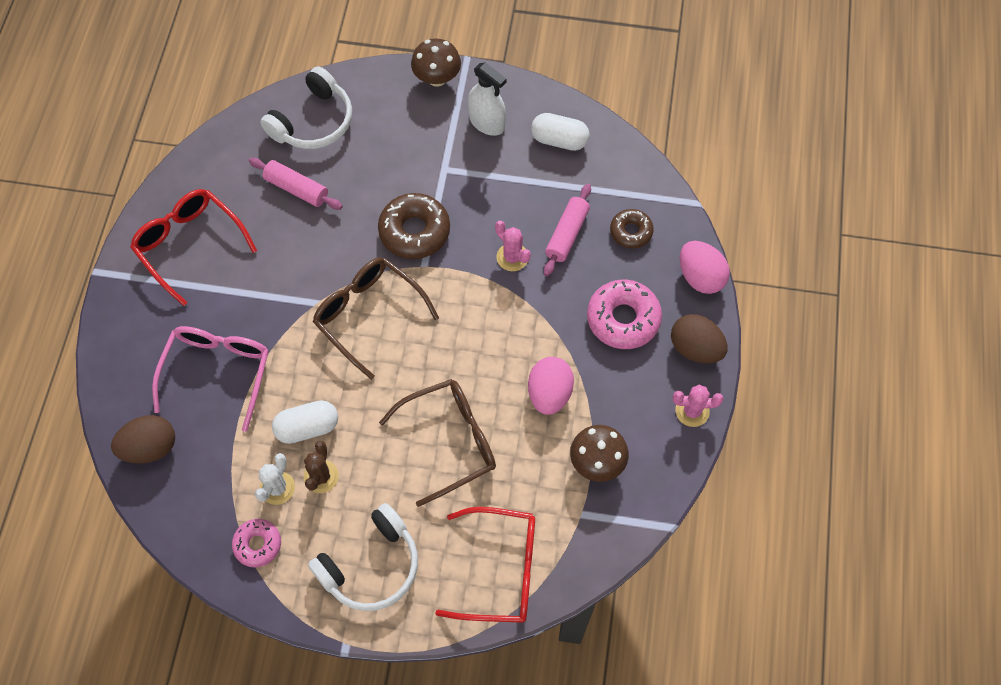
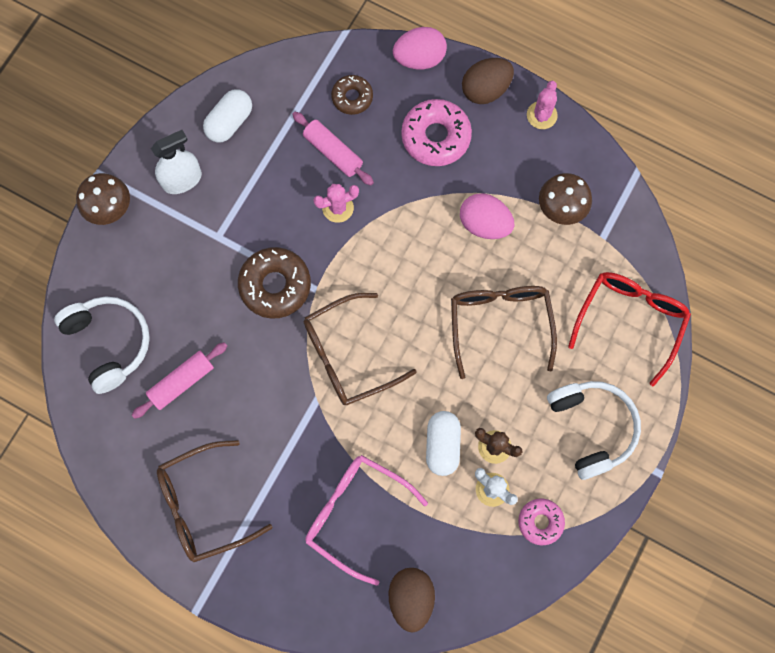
camera: 70 degrees left, 10 degrees up
(189, 245) = (203, 505): red glasses -> brown glasses

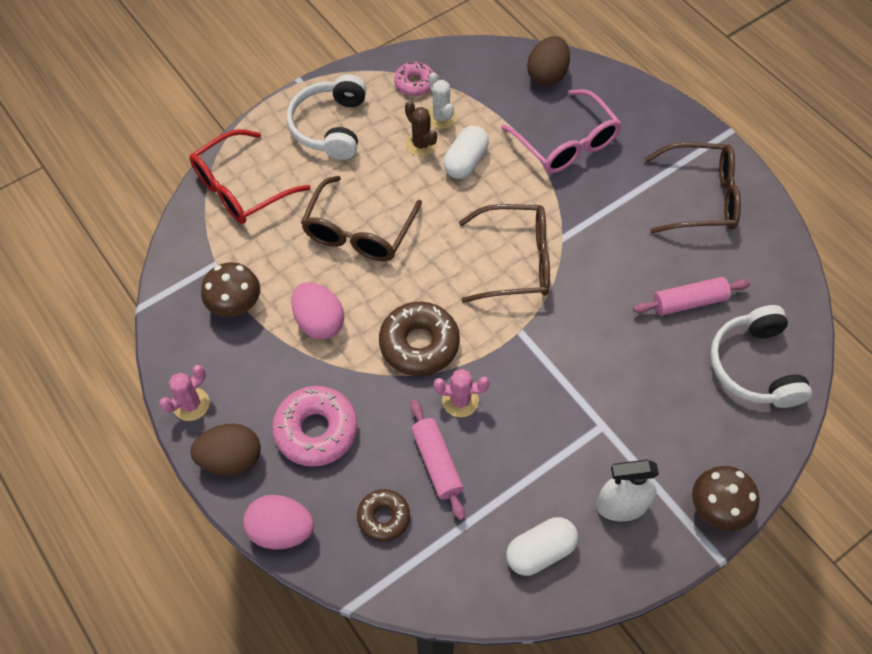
camera: 155 degrees left, 15 degrees down
(275, 285) = (560, 351): brown donut -> brown donut (419, 344)

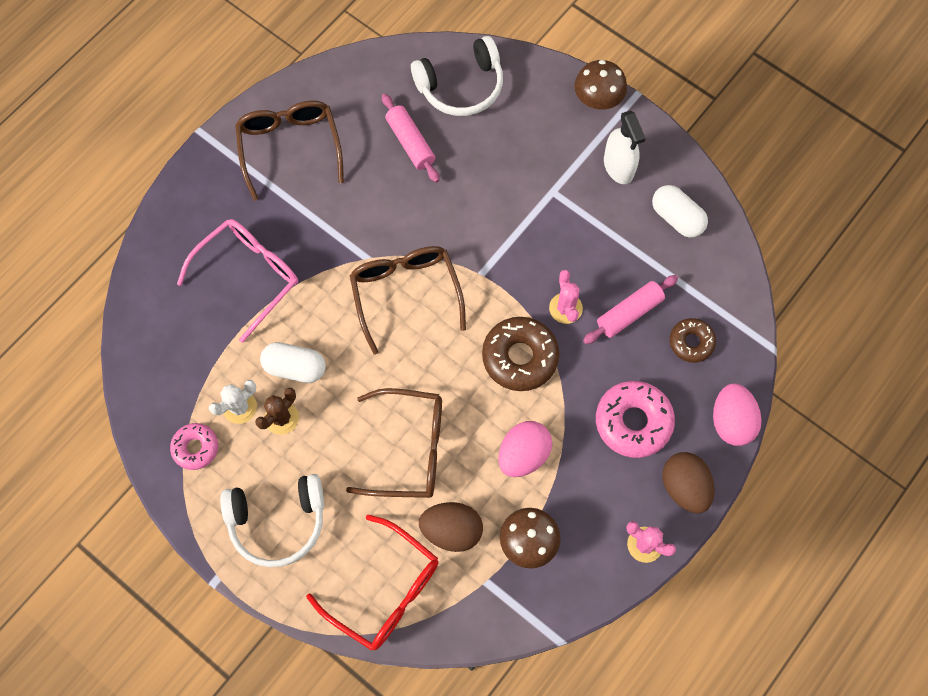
camera: 105 degrees left, 10 degrees up
(547, 75) = (157, 312): brown egg -> brown egg (451, 530)

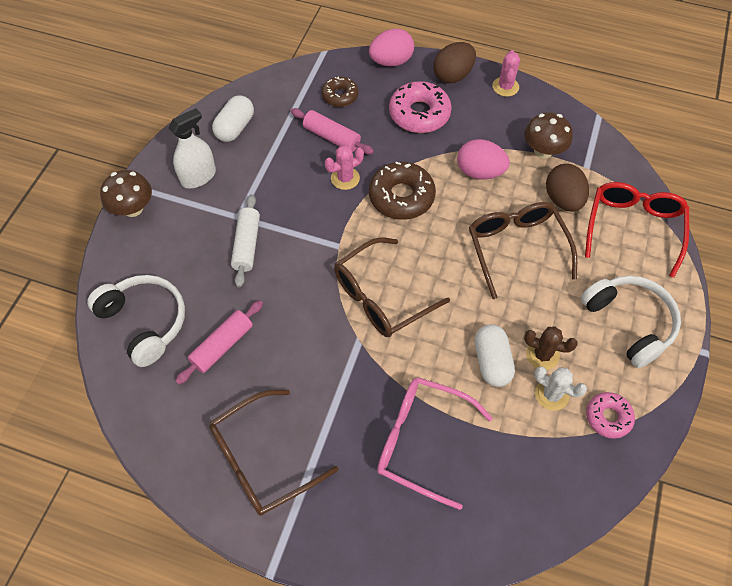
camera: 110 degrees left, 10 degrees down
(514, 190) = (247, 245): none -> white rolling pin

